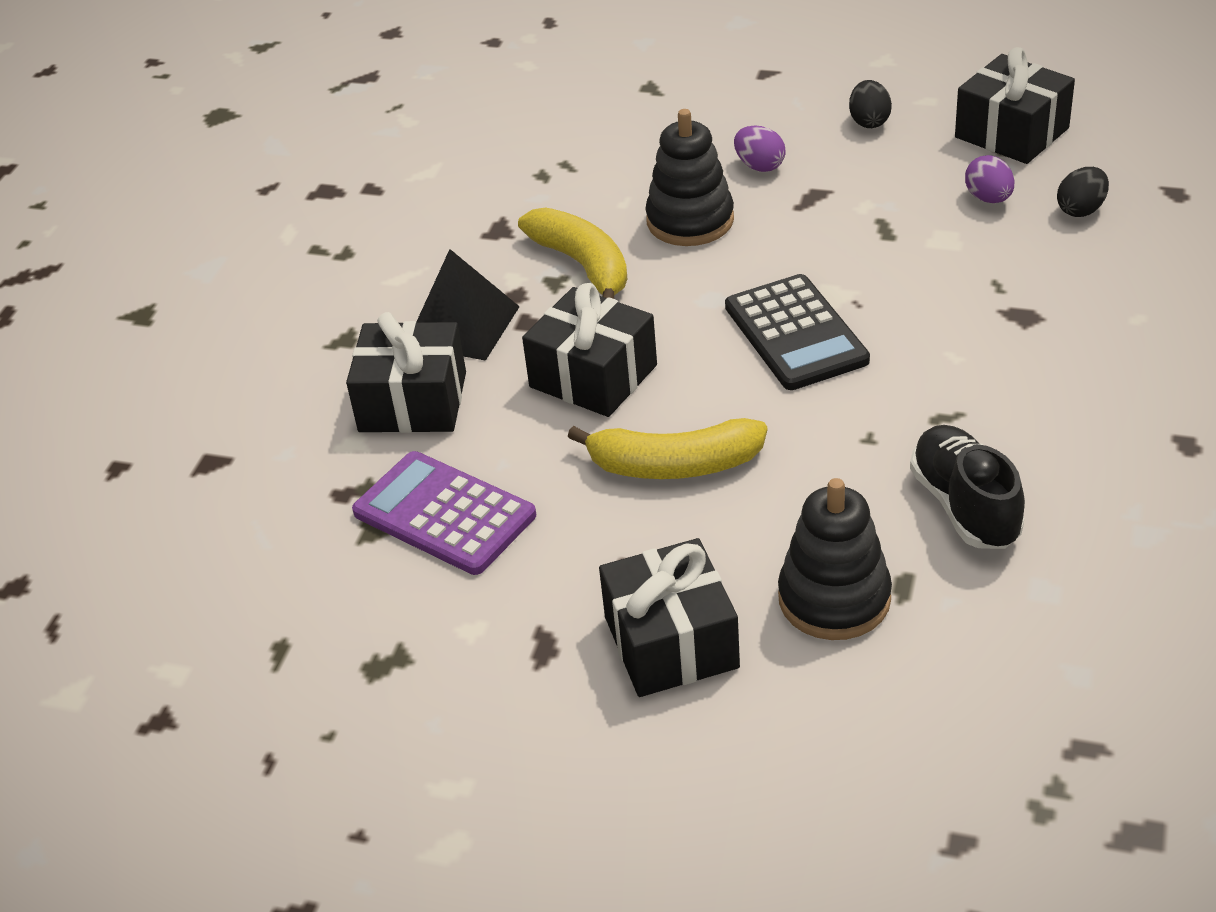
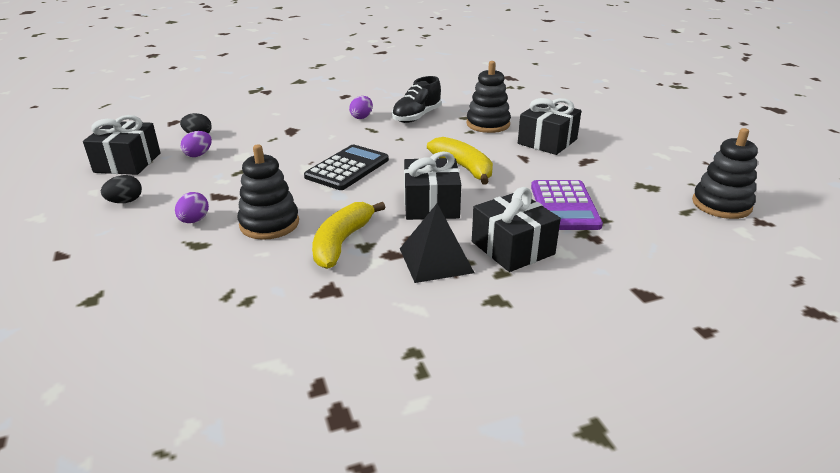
camera: 130 degrees left, 10 degrees down
(242, 713) = (721, 205): none -> black stacking toy
(1025, 425) = (362, 117): none -> purple egg

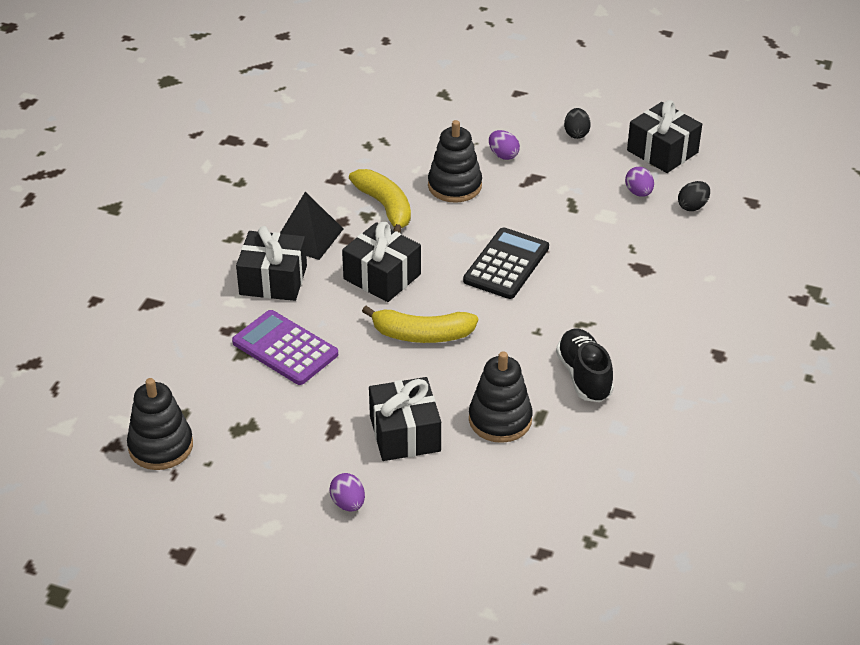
camera: 130 degrees right, 10 degrees up
(347, 168) = (506, 264): black calculator -> black calculator turned 135 degrees counterclockwise
(362, 117) = (629, 334): purple egg -> purple egg (348, 503)

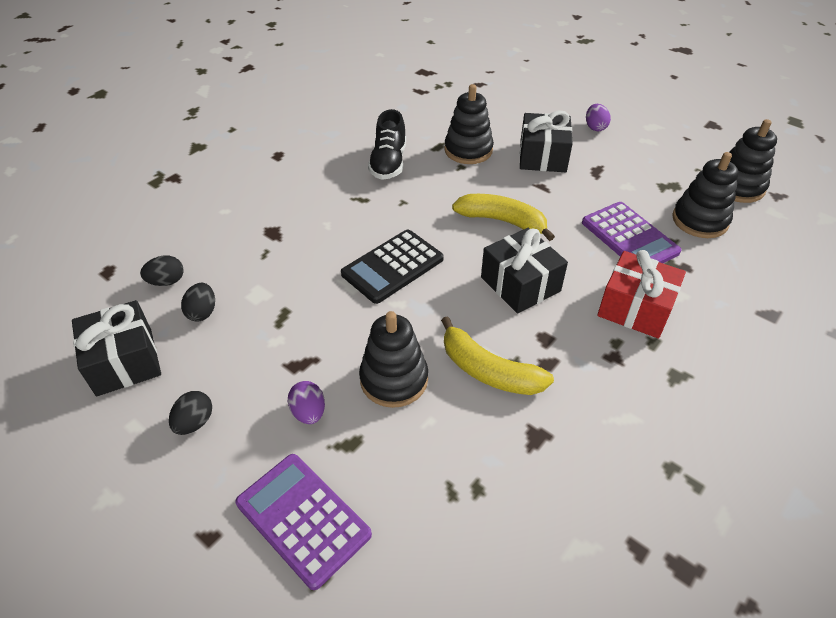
camera: 160 degrees left, 5 degrees up
(209, 387) = (700, 220): none -> black stacking toy
(273, 280) = (635, 308): black gift -> red gift
(308, 237) = (590, 353): black pyramid -> none
(385, 207) = (489, 371): yellow banana -> yellow banana turned 45 degrees counterclockwise
(469, 110) = (303, 519): none -> purple calculator
(638, 193) = (202, 312): purple egg -> black egg

